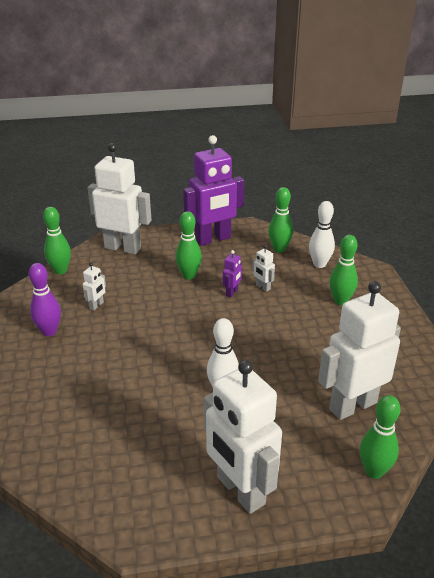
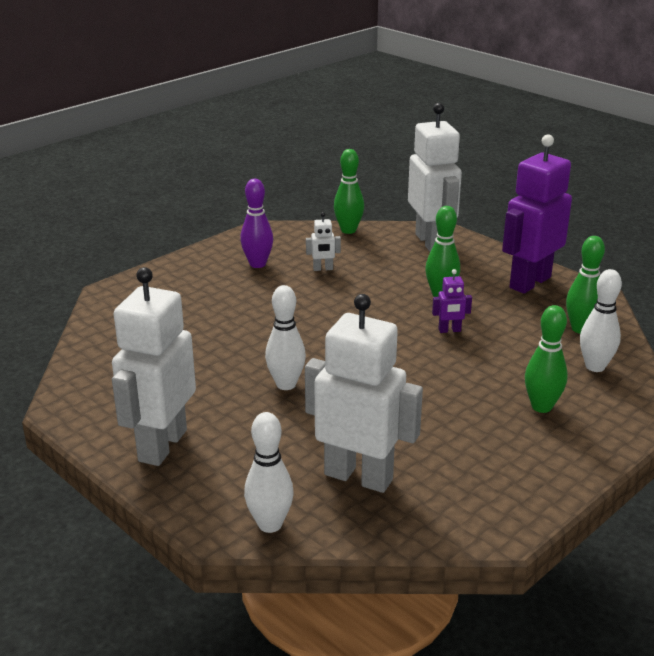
camera: 55 degrees right, 5 degrees down
(213, 239) = (529, 282): purple robot -> purple robot turned 105 degrees clockwise
(263, 287) = (488, 345): white robot -> none
(374, 471) = (270, 524): green bowling pin -> white bowling pin

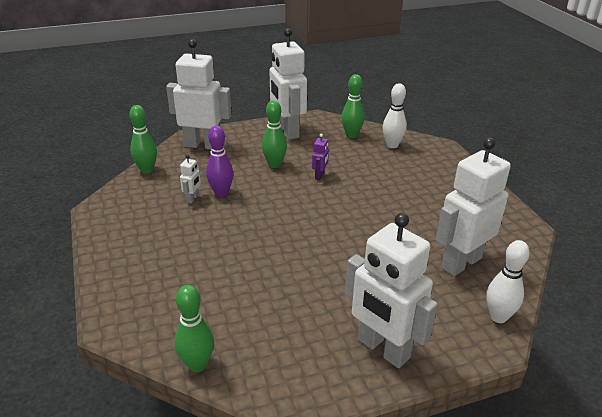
camera: 65 degrees left, 5 degrees up
(257, 264) = (152, 226): purple bowling pin -> purple bowling pin (221, 193)
(286, 384) = (338, 262): white bowling pin -> none
(529, 282) = (287, 131): purple robot -> white robot
(541, 407) = (421, 175): green bowling pin -> green bowling pin (197, 364)

